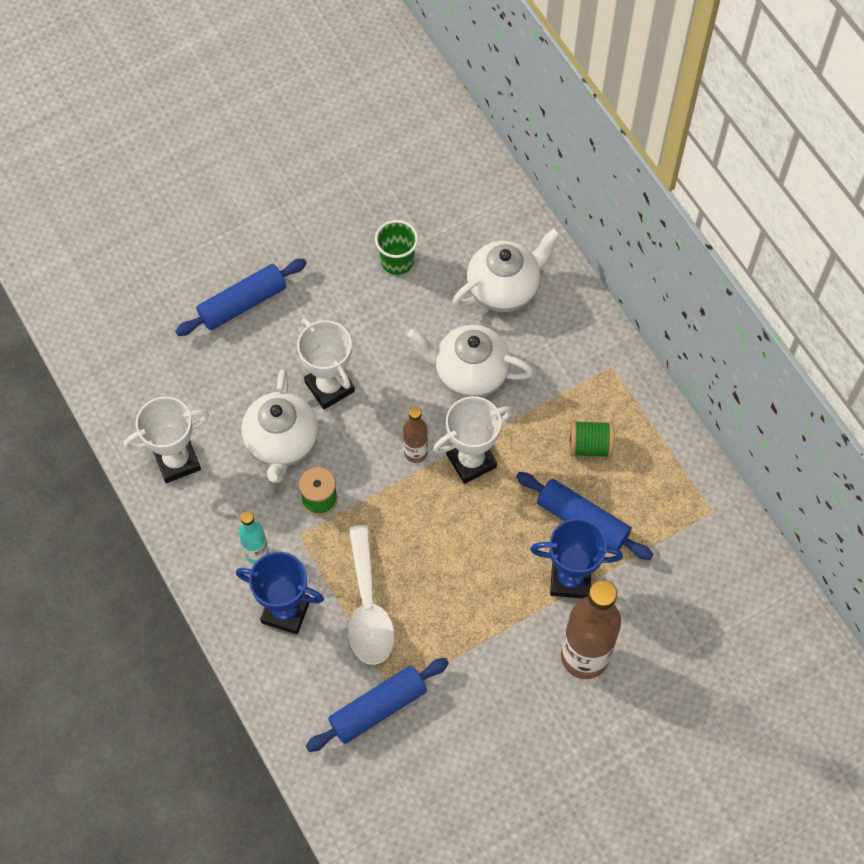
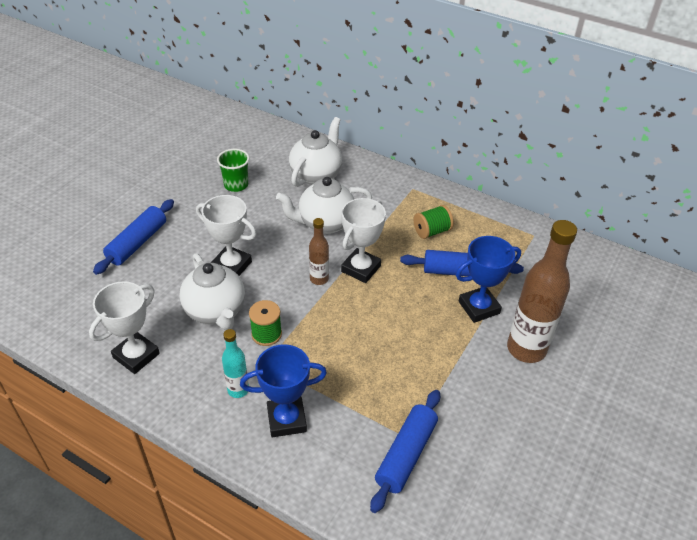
camera: 30 degrees left, 20 degrees down
(368, 607) = (350, 388): white spoon -> none

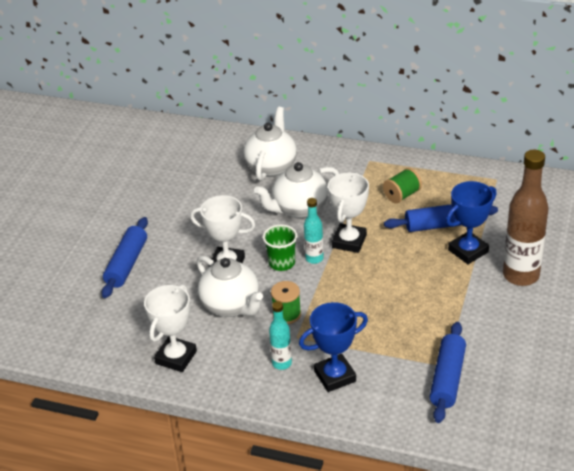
camera: 10 degrees left, 5 degrees down
(236, 185) = (197, 192): green cup -> green cup (281, 263)
(319, 279) = (314, 258): brown bottle -> turquoise bottle

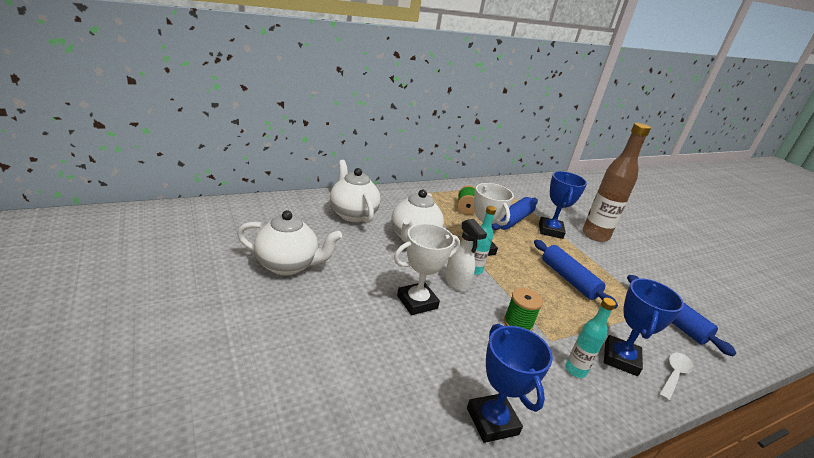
camera: 50 degrees left, 10 degrees down
(127, 264) = (320, 343): blue rolling pin -> blue rolling pin (569, 279)
(176, 357) = (492, 421): white trophy -> blue trophy
(231, 306) = (469, 338): white teapot -> white teapot (288, 265)
(281, 263) = (456, 283): green cup -> white spray bottle
(363, 408) = (674, 375): none -> white spoon

